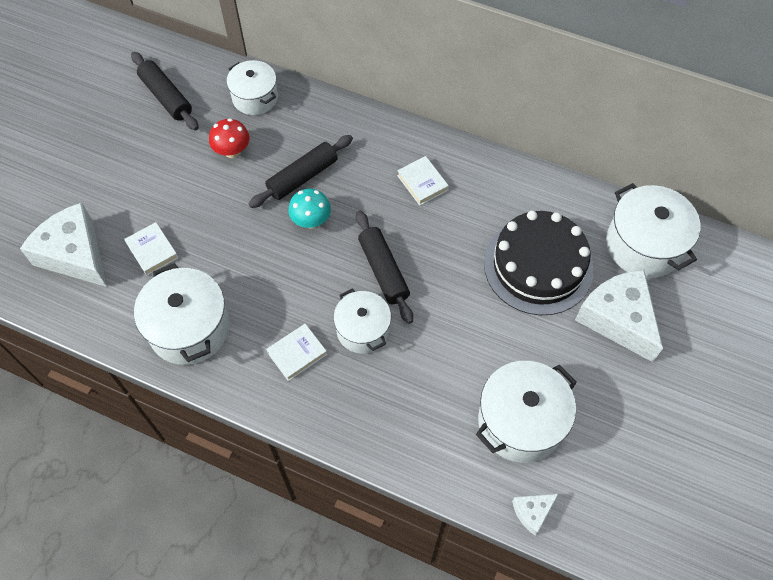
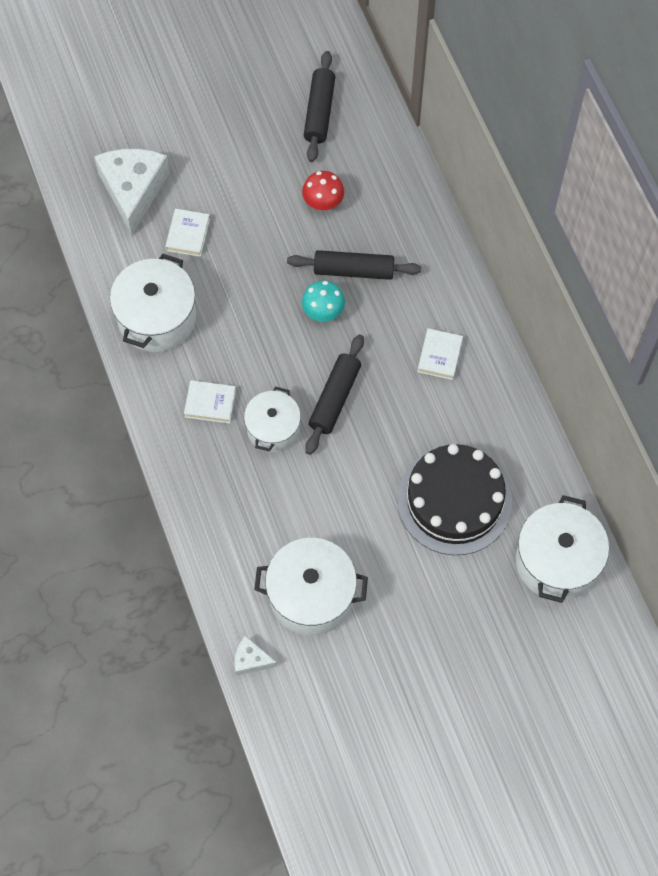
camera: 45 degrees right, 5 degrees up
(255, 98) = (386, 170): white pot -> none
(618, 319) = (468, 594): white cheese -> none

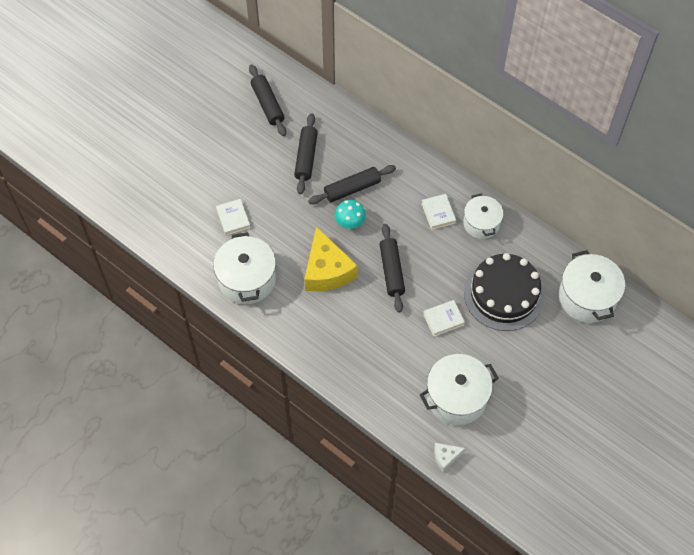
camera: 30 degrees left, 5 degrees down
(133, 190) = (179, 209): white cheese -> none
(210, 403) = (316, 314): white book -> white book (443, 319)
(258, 356) = (327, 270): none -> yellow cheese
(273, 428) = (365, 309): white pot -> white pot (481, 223)
(323, 202) = (306, 157): red mushroom -> black rolling pin

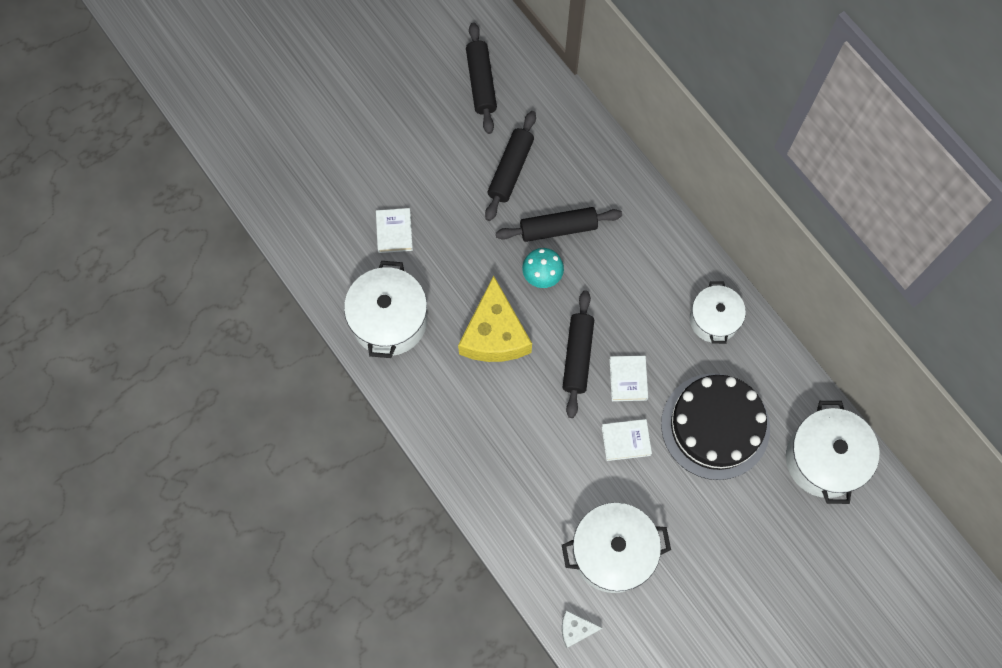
camera: 15 degrees right, 10 degrees up
(438, 213) = (661, 291): white book -> white book (628, 379)

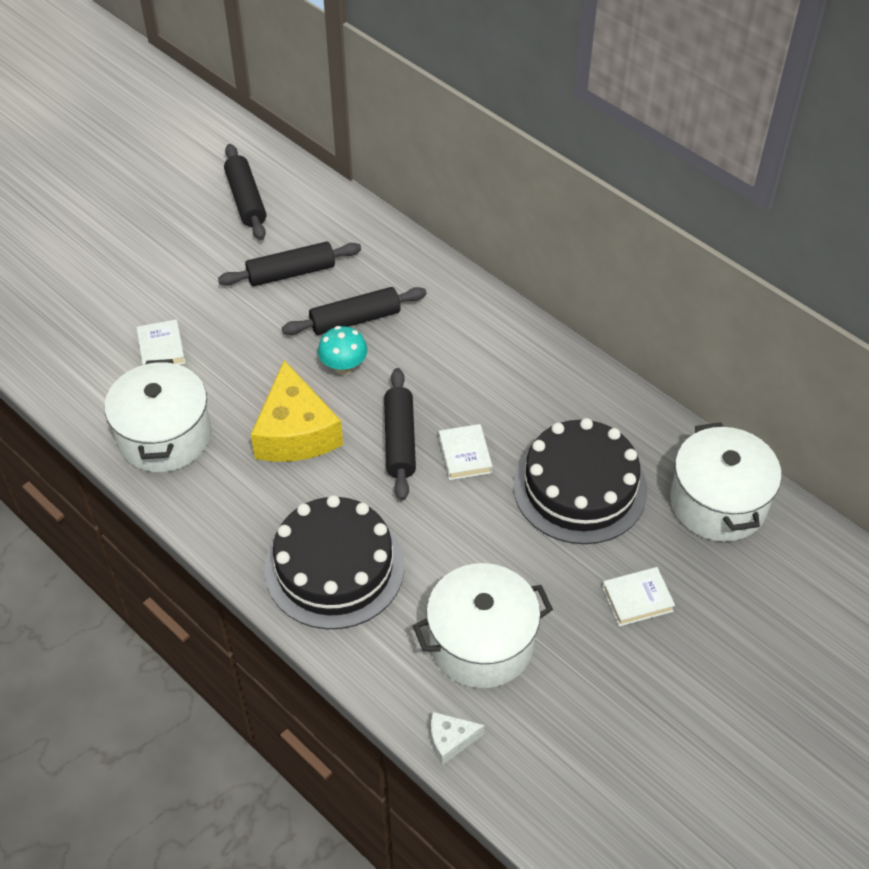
camera: 10 degrees left, 20 degrees down
(509, 466) = (334, 567): none -> black cake
(510, 170) = (291, 273): black rolling pin -> black rolling pin turned 60 degrees clockwise
(626, 441) = (474, 519): white book -> white book (637, 599)
(714, 319) = (554, 382): white pot -> none

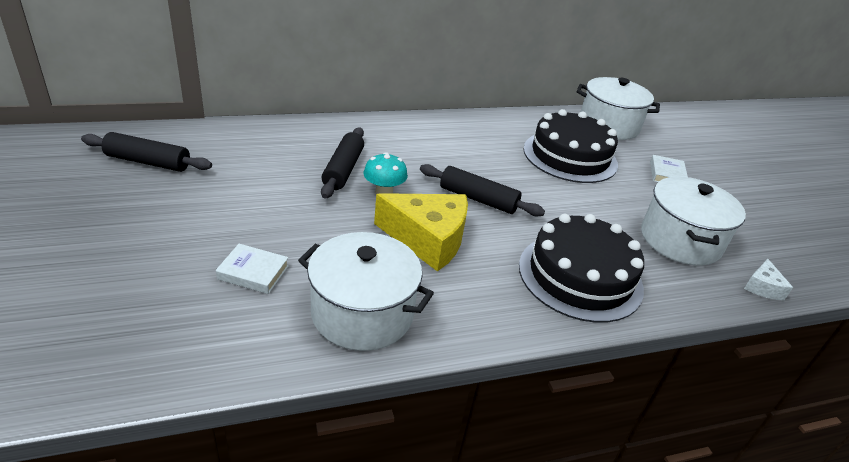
camera: 65 degrees left, 15 degrees down
(291, 273) = (259, 175): black rolling pin -> none
(465, 455) = (513, 181): white book -> none

